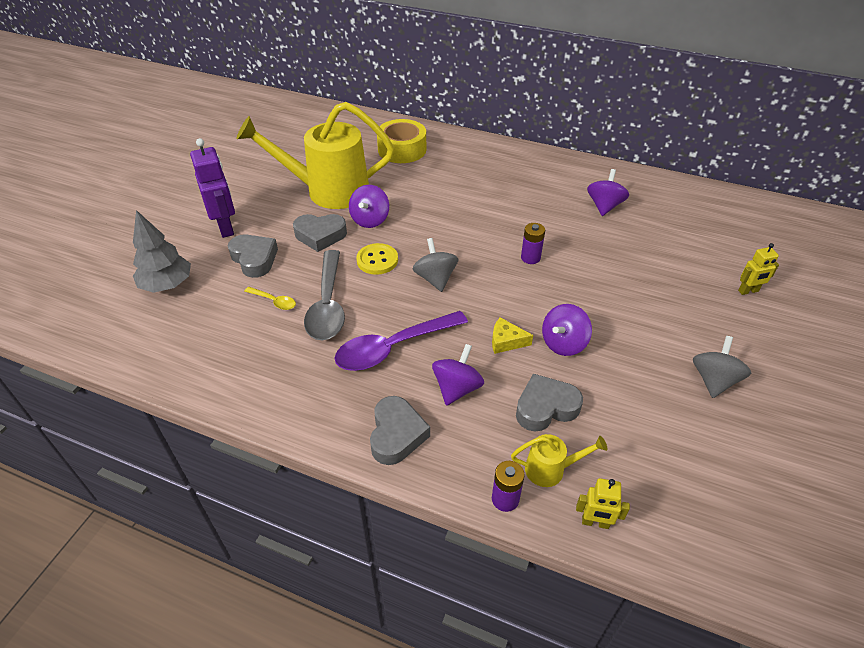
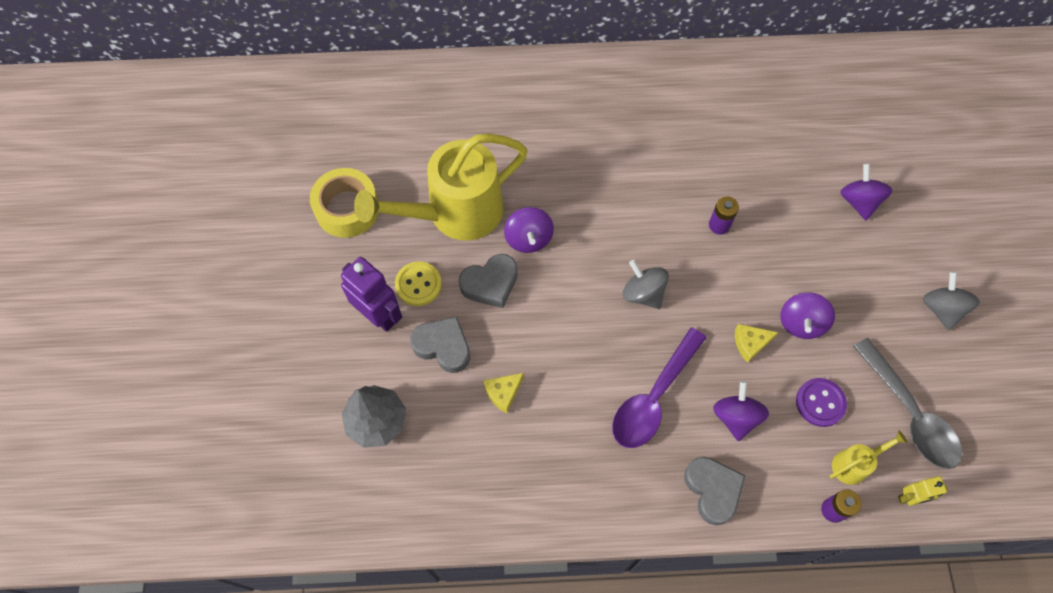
camera: 25 degrees left, 20 degrees up
(274, 301) = (503, 393): yellow spoon -> yellow cheese
(328, 305) = (559, 373): grey spoon -> grey spoon (909, 413)
(377, 260) = (571, 293): yellow button -> yellow button (418, 284)
(402, 149) = (495, 112): yellow tape -> yellow tape (347, 209)
(545, 407) = (820, 403): grey heart -> purple button
(604, 206) = (755, 119): purple spinning top -> purple spinning top (859, 201)
(748, 291) = (932, 186): yellow robot -> none

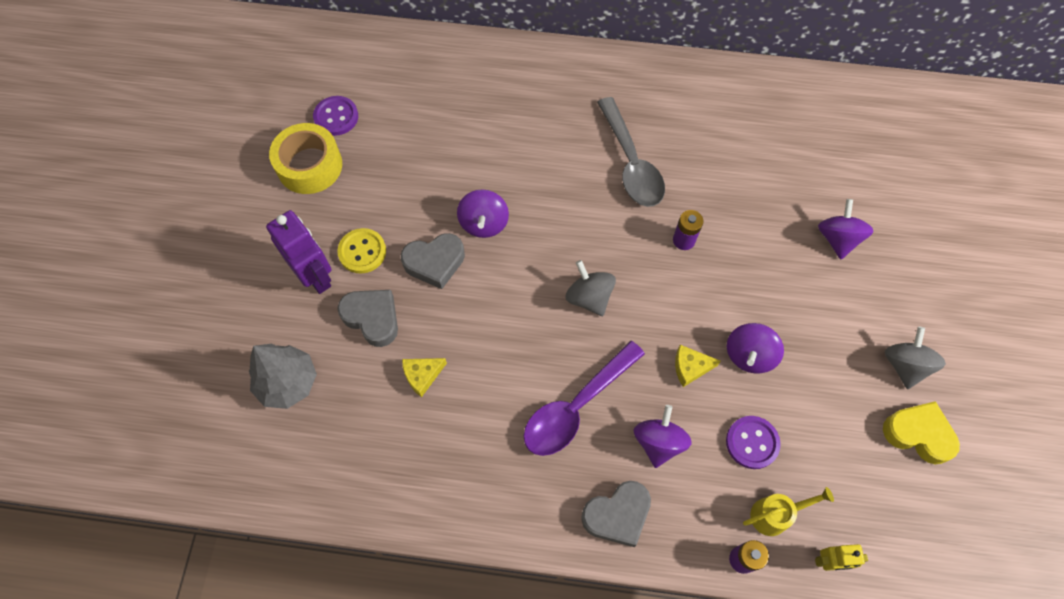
camera: 10 degrees right, 0 degrees up
(362, 157) = (336, 117): none -> purple button
(454, 213) = (414, 186): yellow watering can -> none
(712, 490) = (617, 515): grey heart -> grey heart turned 75 degrees clockwise
(909, 413) = (847, 471): grey spoon -> grey spoon (631, 163)
(965, 369) = (918, 434): none -> yellow heart

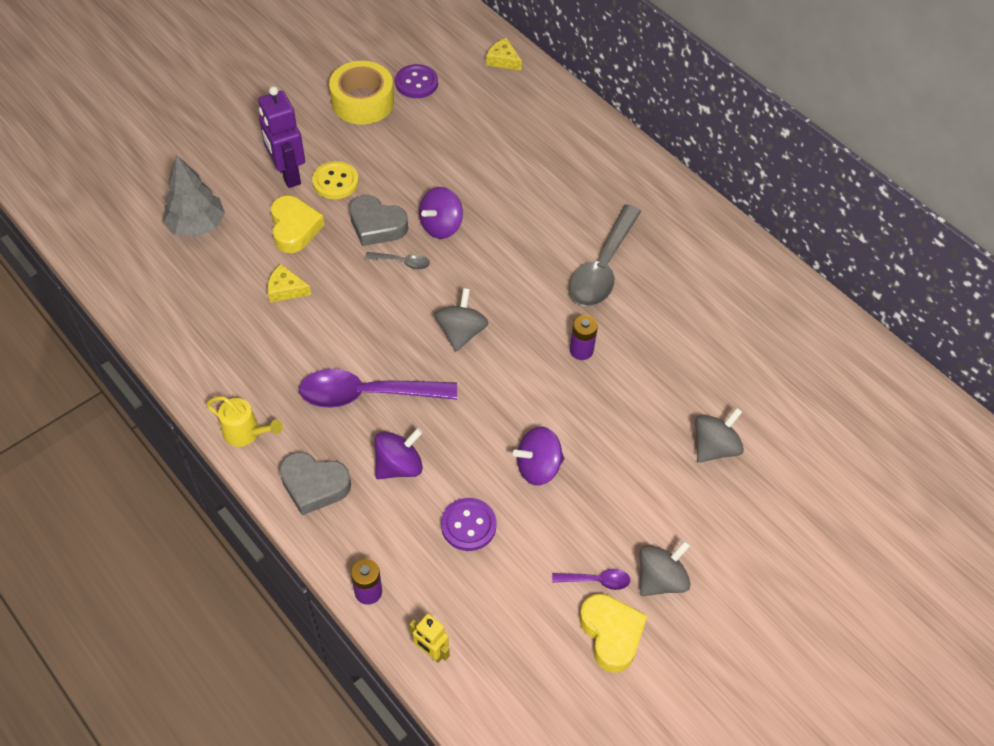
camera: 40 degrees right, 10 degrees down
(315, 276) = (287, 174): purple robot -> purple robot turned 150 degrees clockwise
(372, 318) = (294, 228): grey heart -> yellow heart
(487, 277) = (402, 262): none -> grey spoon
(690, 367) = (482, 438): yellow cheese -> yellow cheese (503, 60)
(775, 514) = (428, 586): yellow watering can -> yellow watering can (246, 433)
(837, 239) = (714, 447): purple spinning top -> grey spinning top
(870, 404) = (596, 580): none -> purple spoon

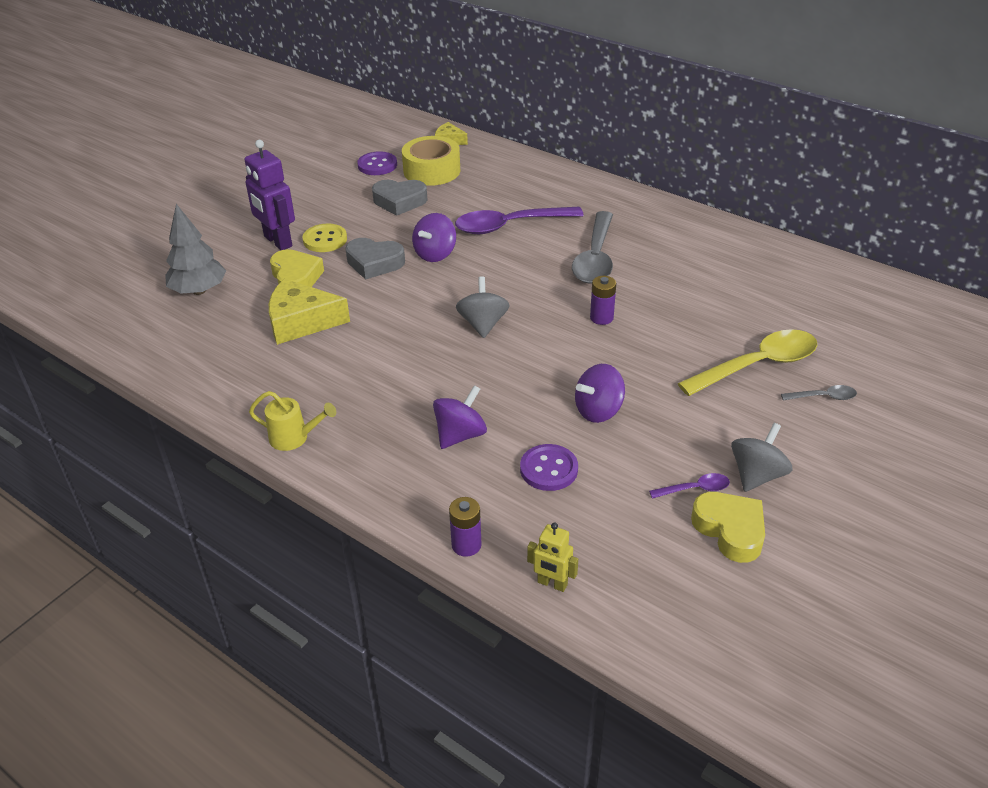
camera: 10 degrees left, 15 degrees down
(286, 289) = (301, 322): yellow cheese -> yellow cheese, size x1.86
(314, 485) = (379, 467): grey heart -> grey heart (399, 201)
(362, 102) = (332, 184): yellow tape -> yellow tape (432, 171)
(367, 394) = (408, 386): purple spoon -> purple spoon (510, 226)
(402, 262) = (408, 284): grey spoon -> grey spoon (823, 397)
(714, 447) = (757, 365): grey spinning top -> yellow spoon

